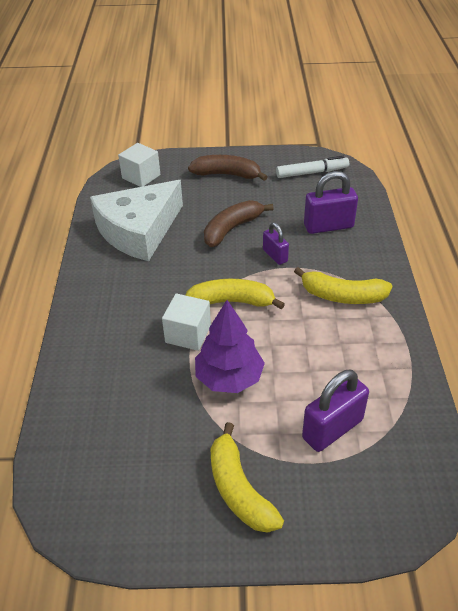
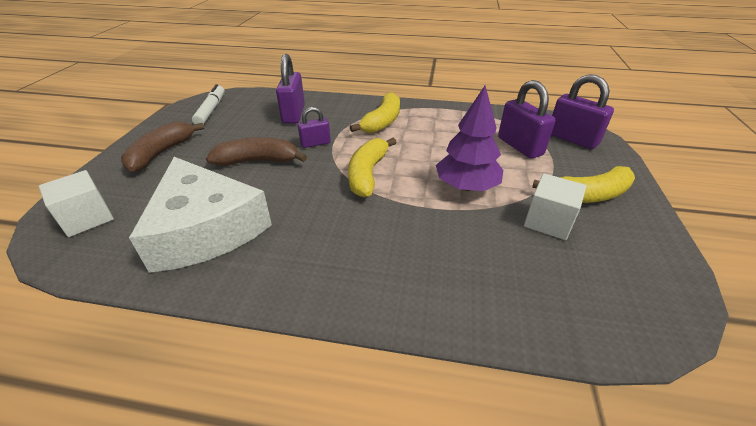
camera: 80 degrees left, 5 degrees down
(188, 334) = (404, 205): white cube -> white cube (548, 221)
(232, 229) = (258, 161): brown banana -> brown banana turned 120 degrees clockwise
(377, 493) = (572, 139): none -> purple padlock

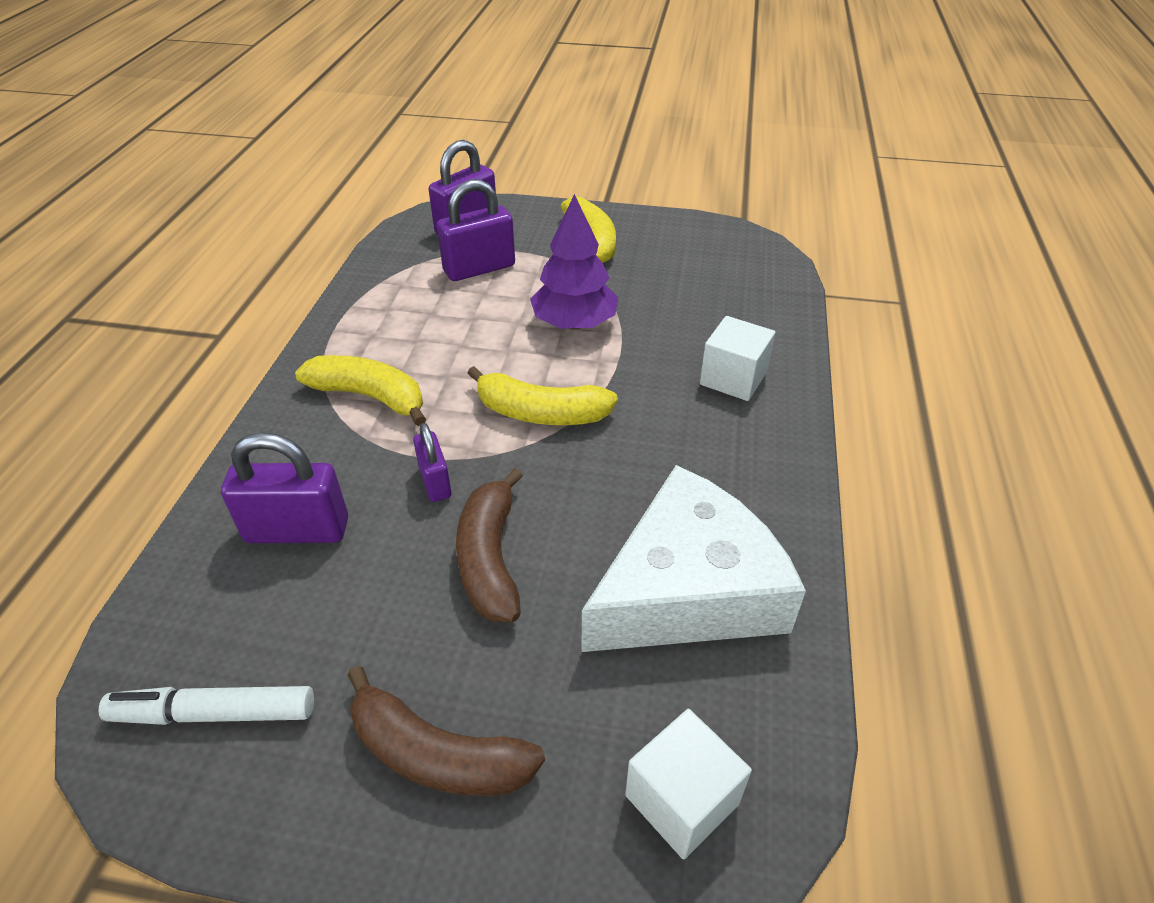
camera: 90 degrees left, 5 degrees up
(548, 221) = (639, 276): white cube -> white cube (733, 378)

